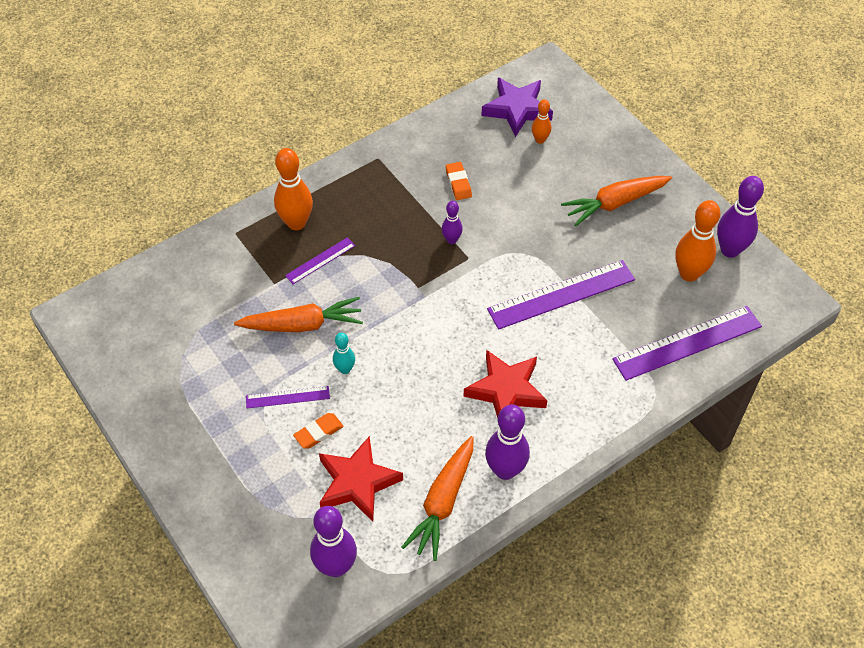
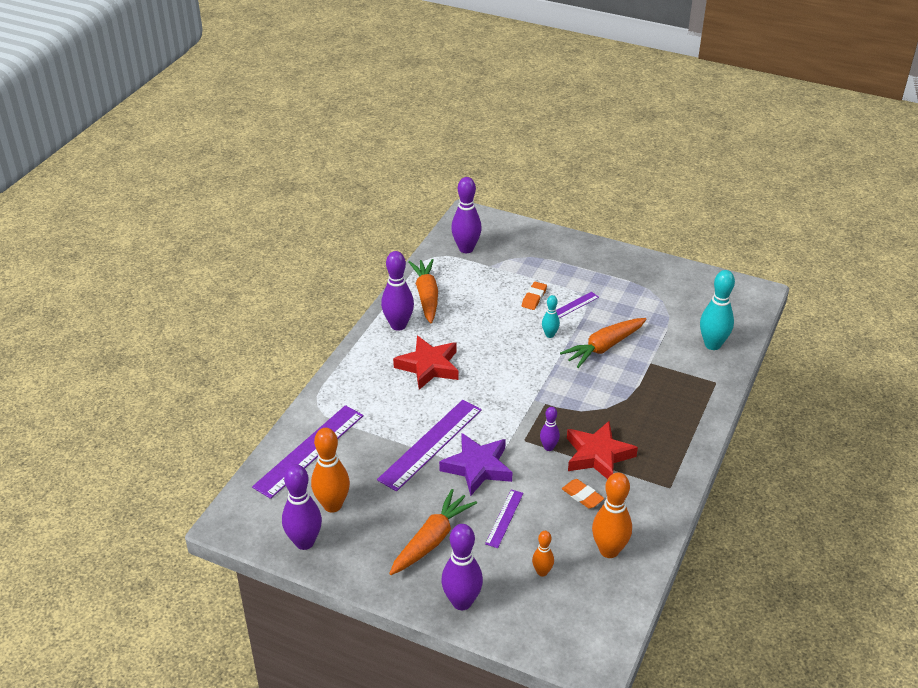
camera: 150 degrees right, 15 degrees down
(192, 274) = (712, 344): none -> turquoise bowling pin
(296, 223) = (679, 408): orange bowling pin -> orange bowling pin (609, 550)
(320, 260) = (634, 390): purple ruler -> purple ruler (504, 518)
(357, 482) = (487, 285): red star -> red star (598, 455)
(517, 109) = (588, 595): purple star -> purple star (477, 467)
(619, 146) = (462, 602): none -> purple bowling pin

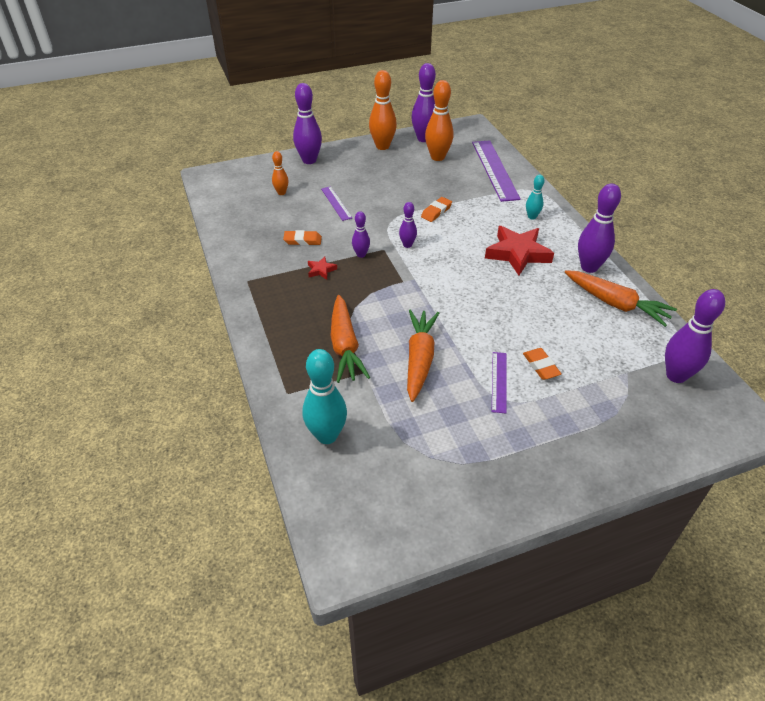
camera: 135 degrees right, 5 degrees up
(430, 444) = (436, 212): purple ruler -> orange eraser
(431, 540) = (362, 173): orange carrot -> orange carrot (345, 346)
(477, 467) = (389, 217): purple star -> none
(500, 430) = (407, 245): none -> purple bowling pin
(549, 335) = (476, 339): turquoise bowling pin -> turquoise bowling pin (532, 217)
(598, 455) = (321, 270): red star -> red star, size x0.45
(609, 550) = (252, 223): orange bowling pin -> orange bowling pin (382, 146)

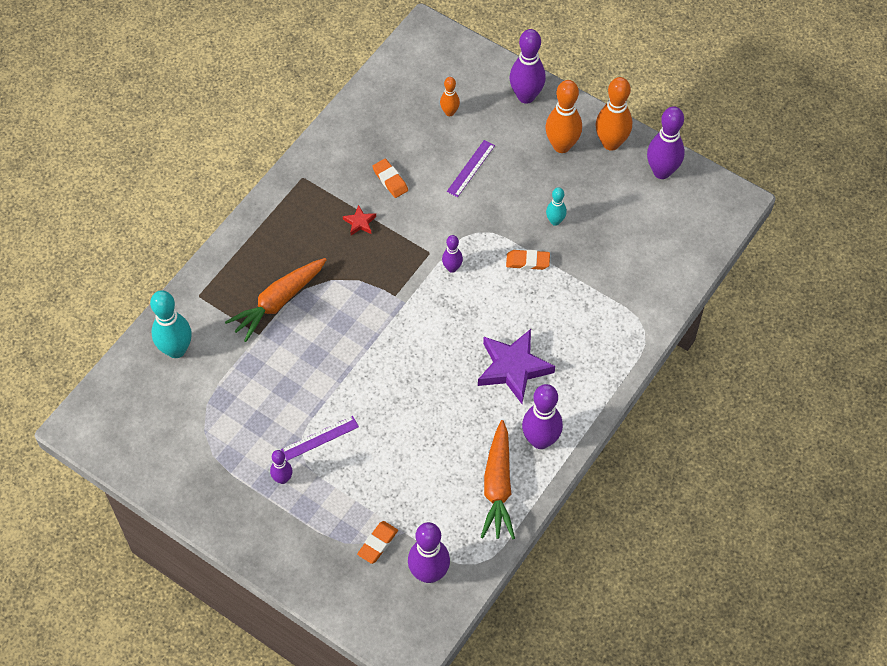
camera: 55 degrees right, 15 degrees up
(361, 254) = (407, 239): purple bowling pin -> purple bowling pin (282, 479)
(419, 359) = (303, 365): orange carrot -> none
(437, 157) = (633, 206): orange bowling pin -> orange bowling pin (561, 146)
(494, 170) = (654, 272): purple ruler -> none
(518, 254) = (513, 368): red star -> purple star
(532, 217) = (589, 351): turquoise bowling pin -> turquoise bowling pin (555, 221)
(541, 366) = (362, 461): orange eraser -> orange eraser (377, 543)

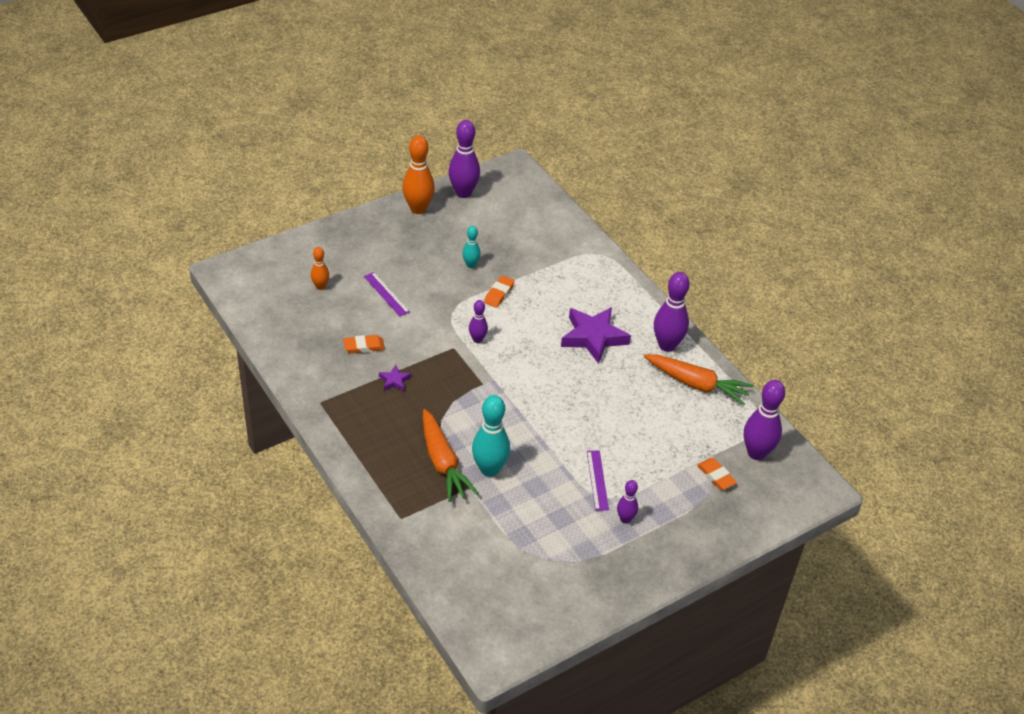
camera: 70 degrees left, 15 degrees down
(176, 350) = (450, 553): turquoise bowling pin -> turquoise bowling pin (489, 469)
(360, 222) = (394, 381): red star -> purple star
(526, 96) = (338, 237): purple bowling pin -> none
(561, 146) = (401, 235): orange bowling pin -> none

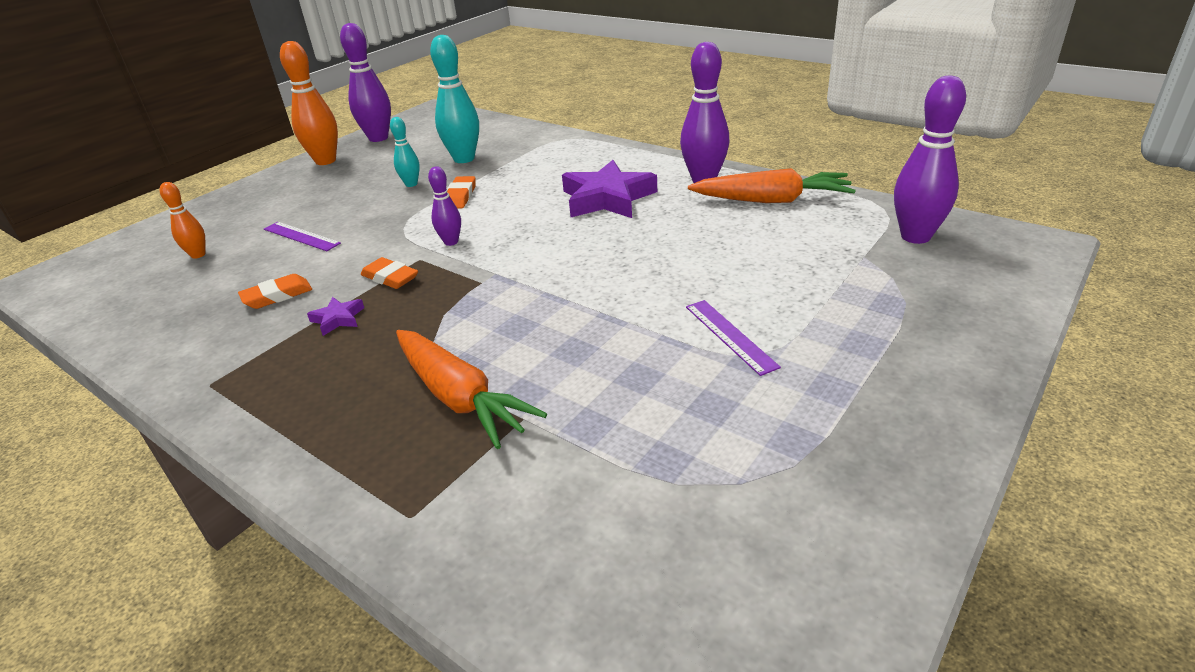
camera: 15 degrees left, 10 degrees down
(489, 469) = (546, 380): turquoise bowling pin -> turquoise bowling pin (464, 159)
(625, 519) = (817, 370): purple bowling pin -> none
(716, 476) = (892, 275): orange eraser -> orange eraser (390, 278)

